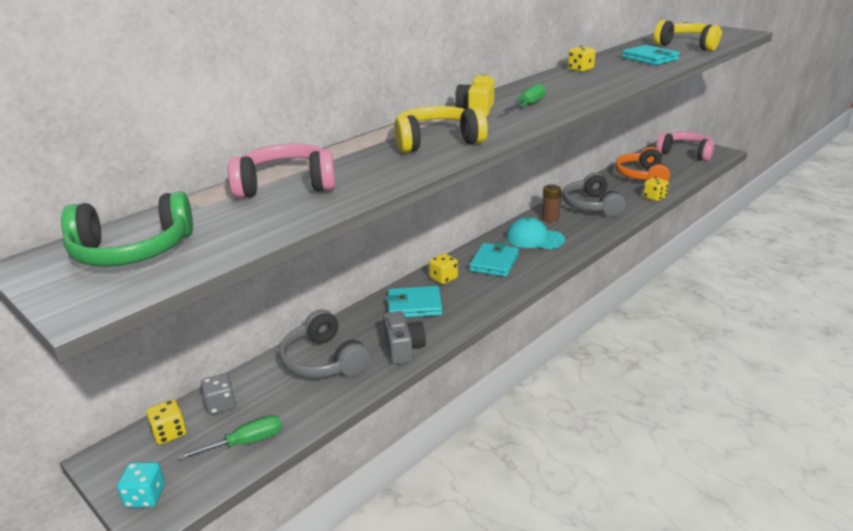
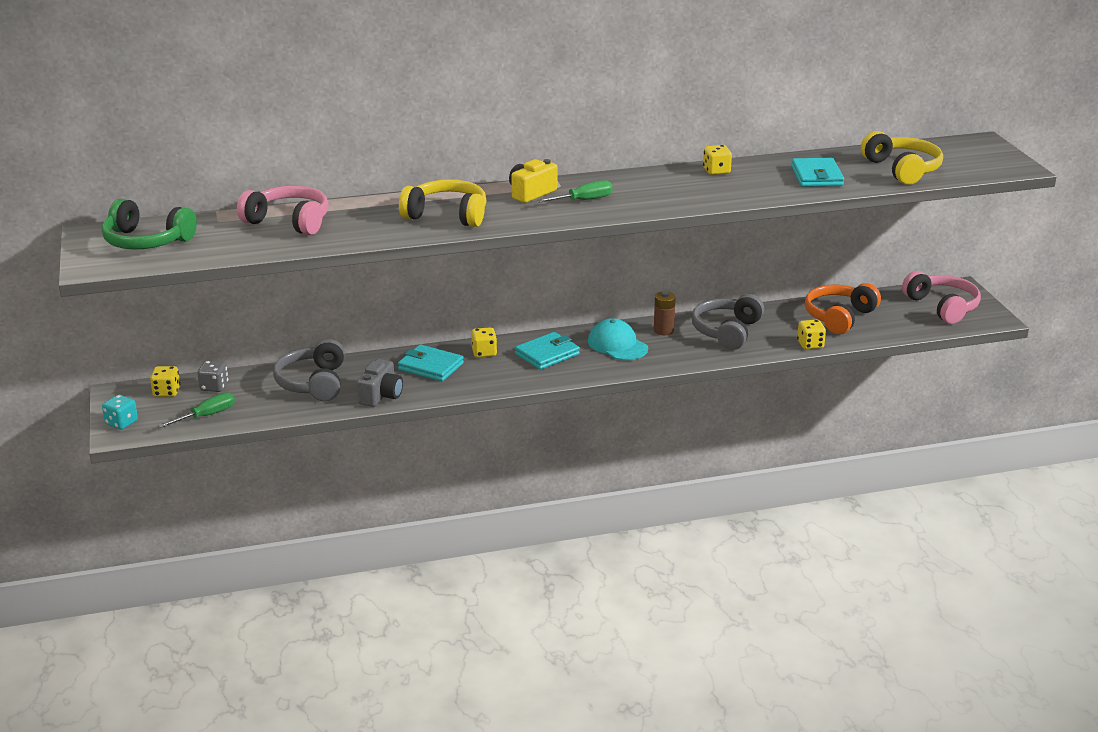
camera: 30 degrees right, 0 degrees up
(245, 443) = (206, 416): green screwdriver -> green screwdriver turned 45 degrees counterclockwise

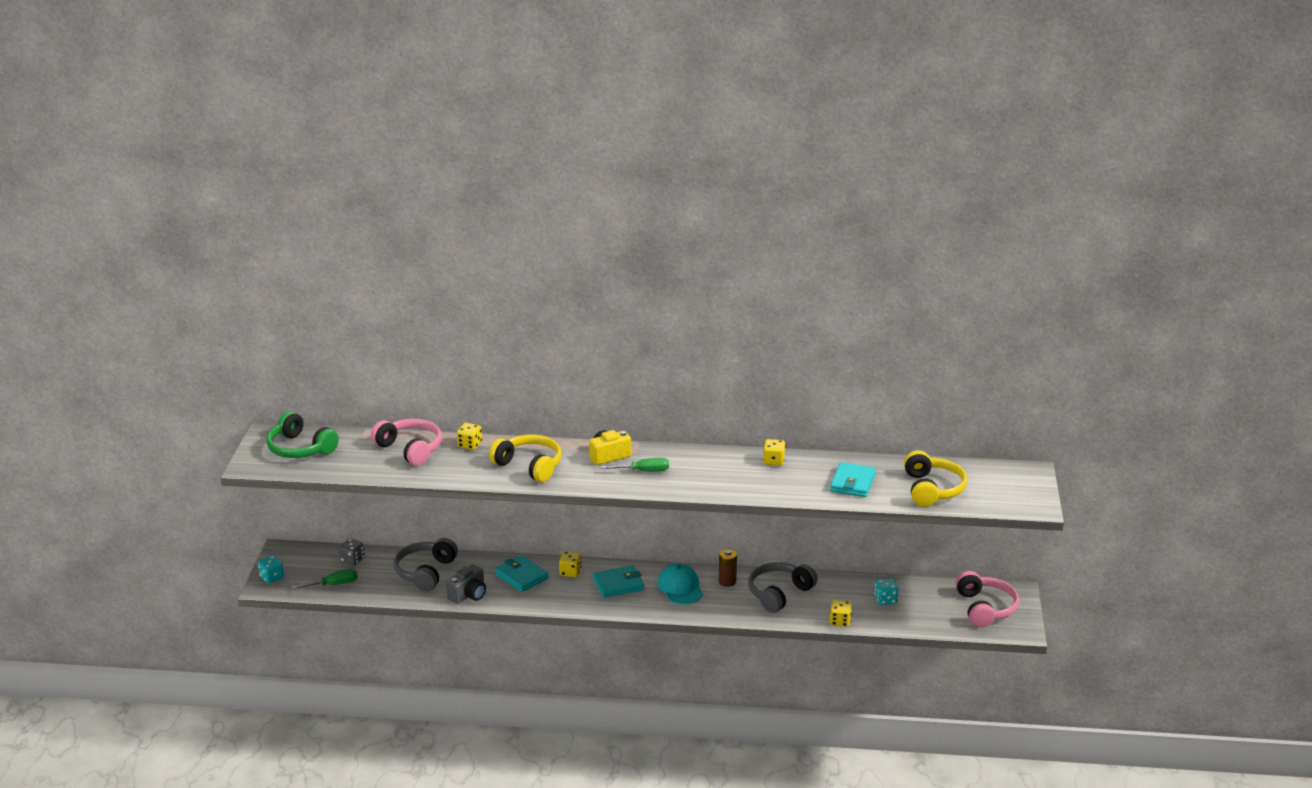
camera: 20 degrees right, 0 degrees up
(166, 392) = (316, 557): yellow dice -> yellow dice (470, 445)
(839, 317) = (885, 600): orange headphones -> turquoise dice

